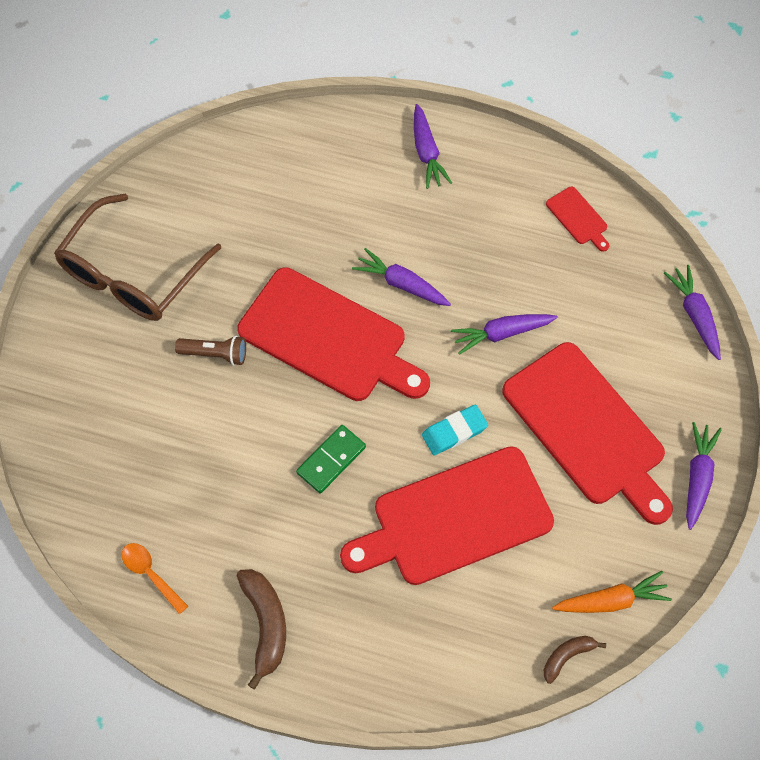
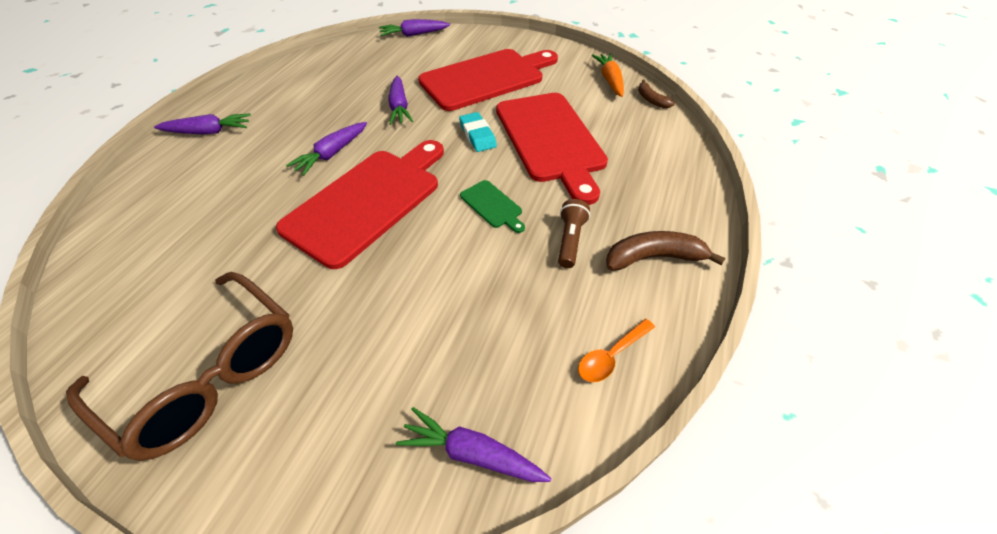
camera: 85 degrees left, 15 degrees down
(215, 354) = (354, 289): brown flashlight -> brown flashlight (570, 240)
(331, 460) = (492, 205): green domino -> green cutting board
(578, 218) = (318, 68): red cutting board -> none
(697, 477) = (526, 44): purple carrot -> purple carrot (472, 453)

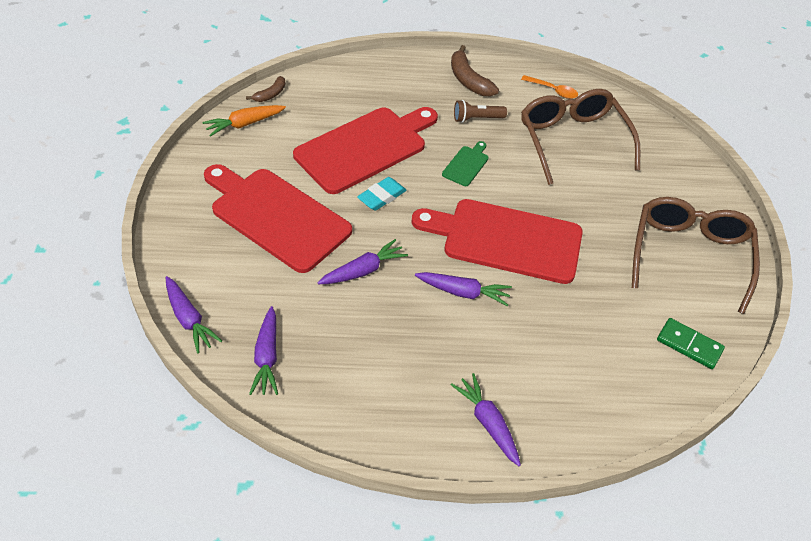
camera: 115 degrees left, 0 degrees up
(115, 299) = (689, 345): none -> green domino
(472, 453) = (641, 130): purple carrot -> purple carrot (267, 357)
(489, 332) = (572, 140): none -> brown glasses

